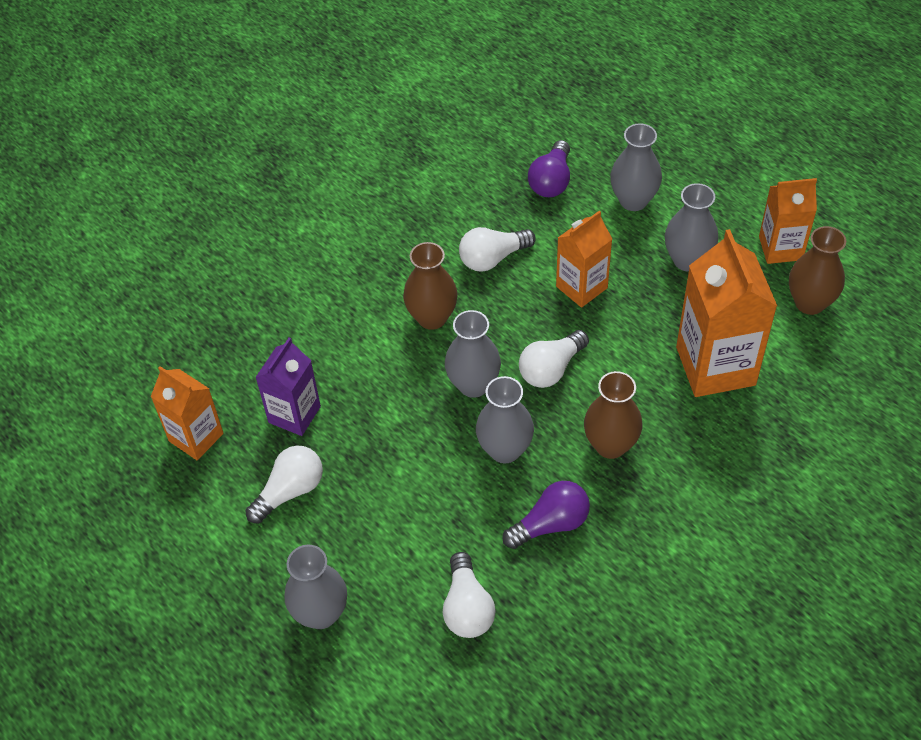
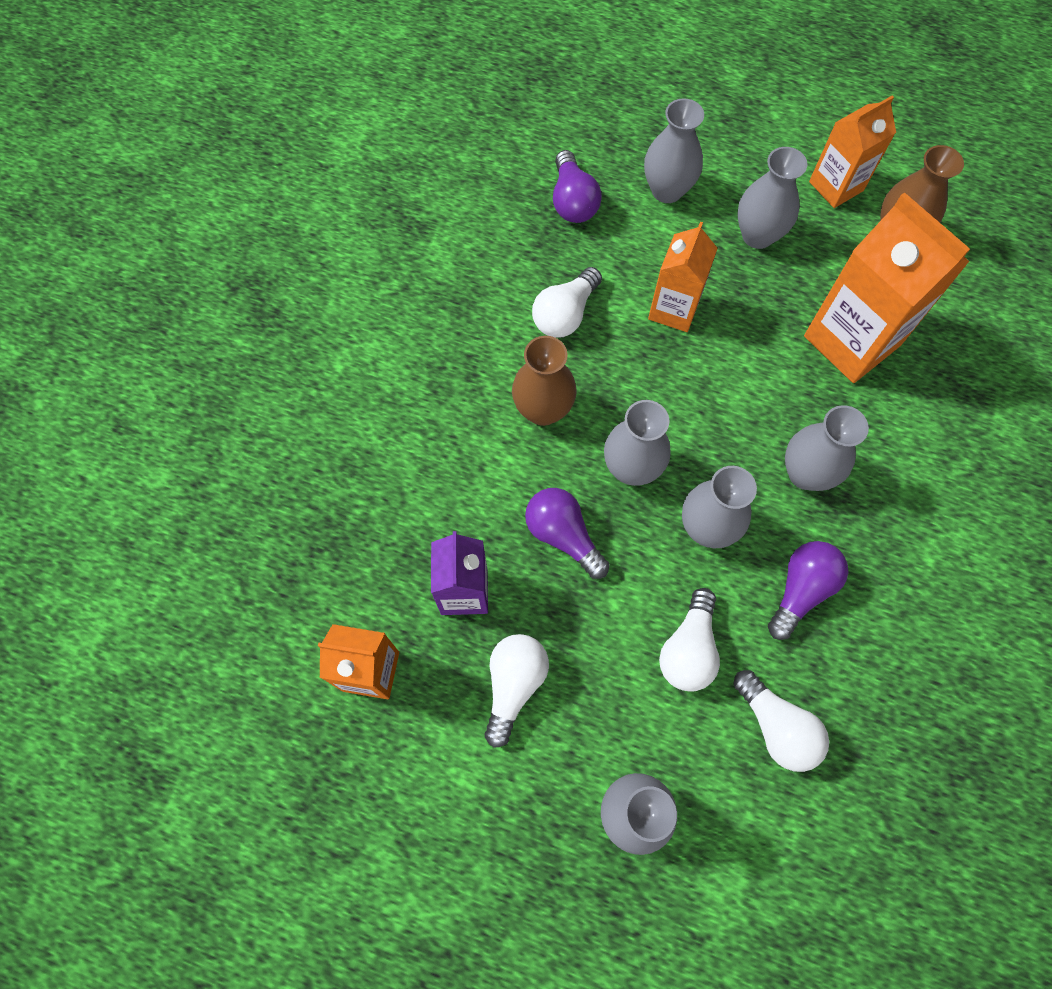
camera: 30 degrees left, 15 degrees up
(391, 408) = (563, 535): none -> purple light bulb
(551, 369) = (698, 415): white light bulb -> white light bulb (688, 649)
(610, 445) = (805, 473): brown vase -> grey vase

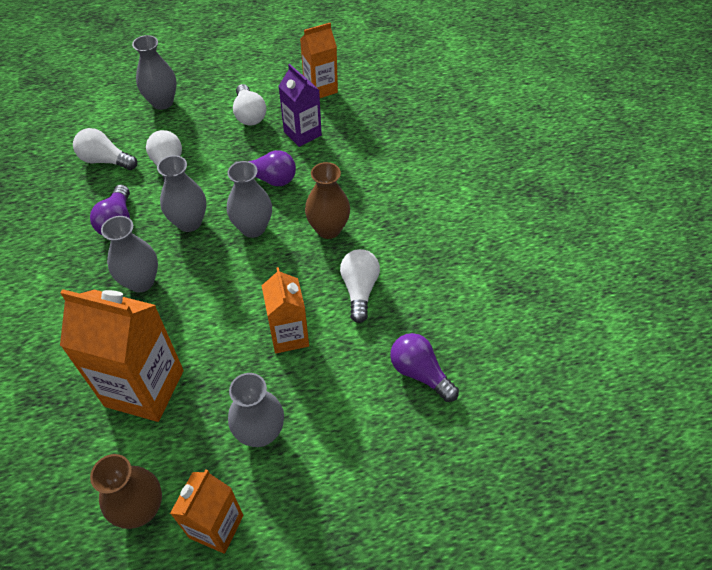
camera: 145 degrees right, 15 degrees down
(667, 190) = (356, 428): grey vase -> none

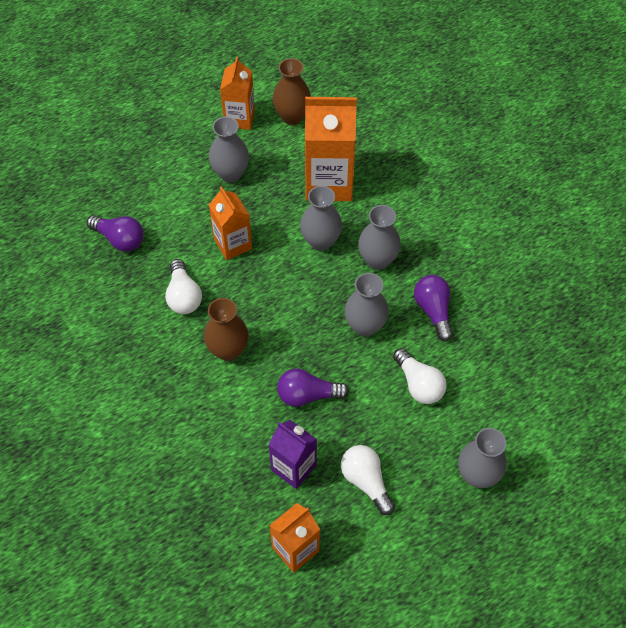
camera: 165 degrees right, 5 degrees up
(105, 160) = (489, 376): white light bulb -> none
(253, 228) = (301, 334): grey vase -> grey vase (320, 241)

